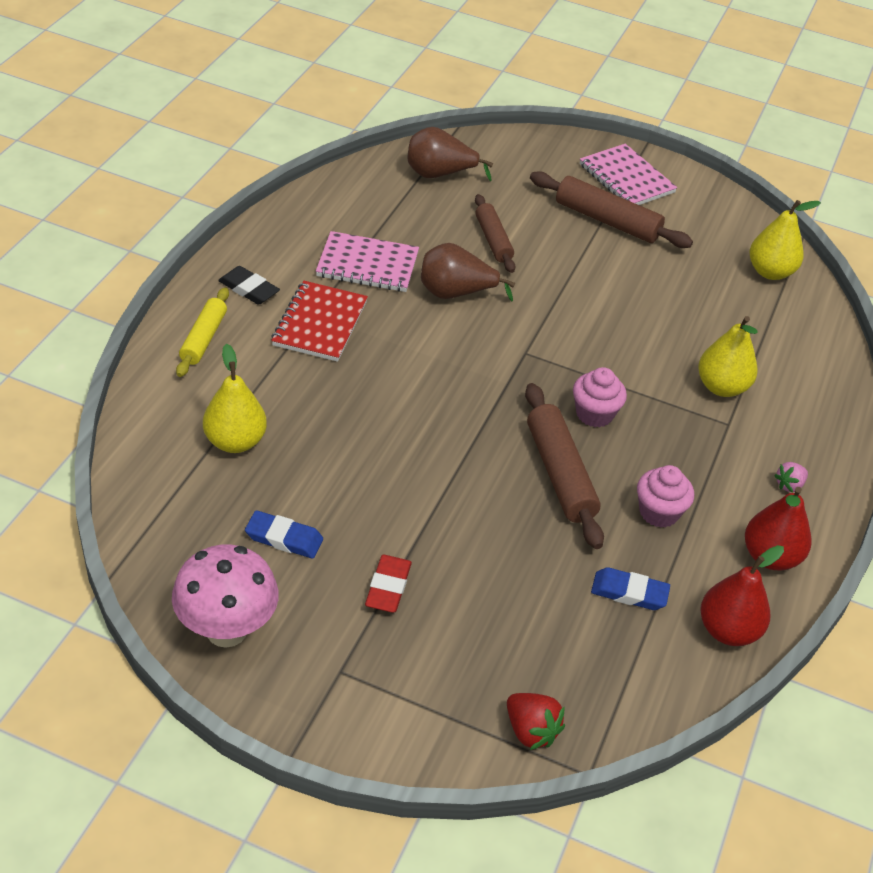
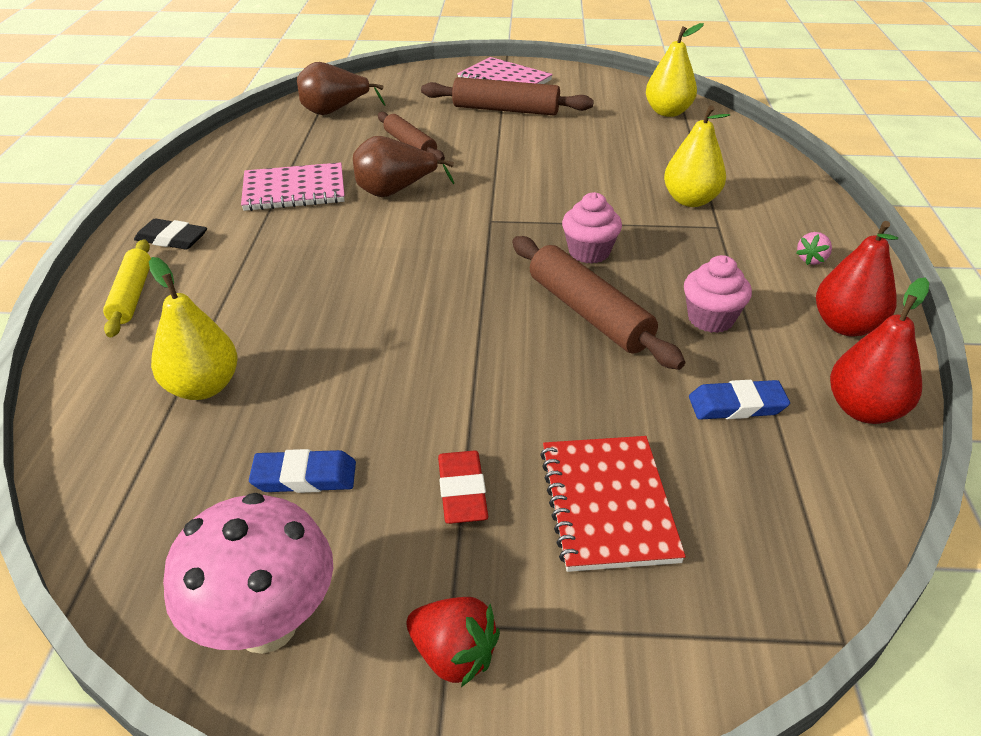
camera: 15 degrees left, 5 degrees down
(320, 324) = (263, 249): red notebook -> red notebook (608, 504)
(530, 731) = (737, 611): red strawberry -> red strawberry (453, 655)

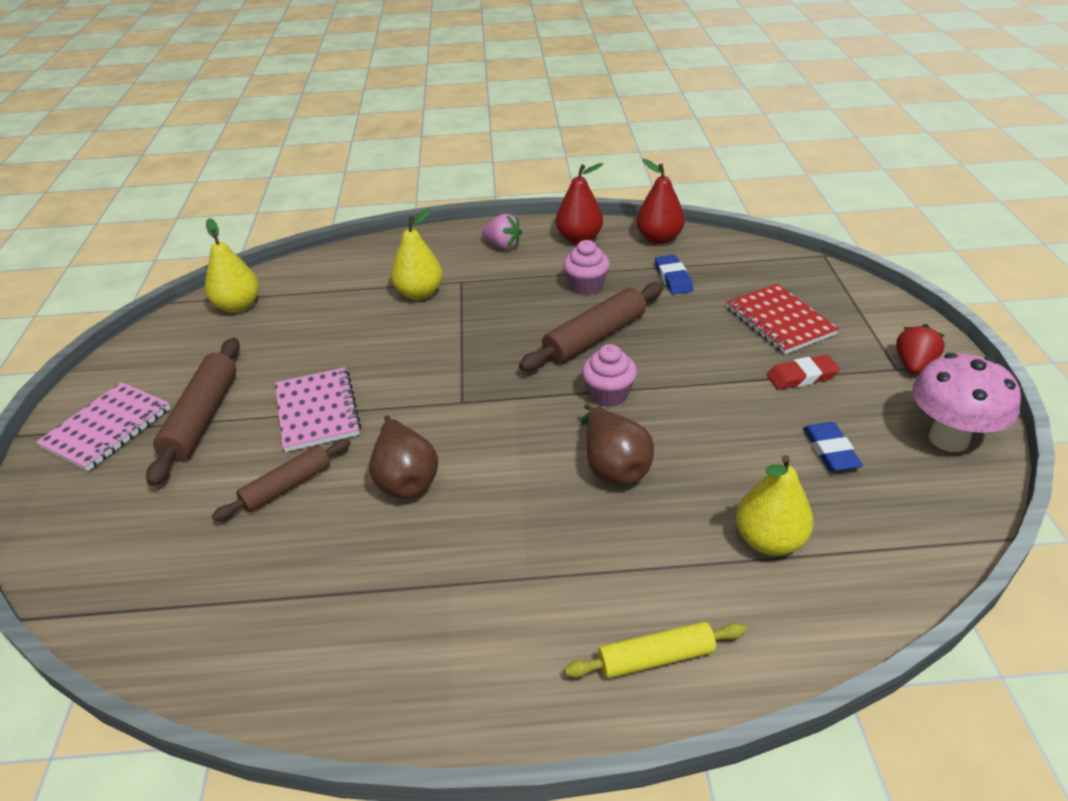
camera: 95 degrees left, 0 degrees up
(172, 239) = (531, 664): black eraser -> none
(294, 190) = (402, 572): pink notebook -> pink notebook (317, 411)
(334, 111) = (162, 588): brown pear -> brown pear (613, 466)
(589, 252) = (509, 341): pink cupcake -> pink cupcake (608, 394)
(608, 504) = (779, 321): red notebook -> red notebook turned 75 degrees clockwise
(811, 259) = (503, 246): pink strawberry -> pink strawberry, size x1.51

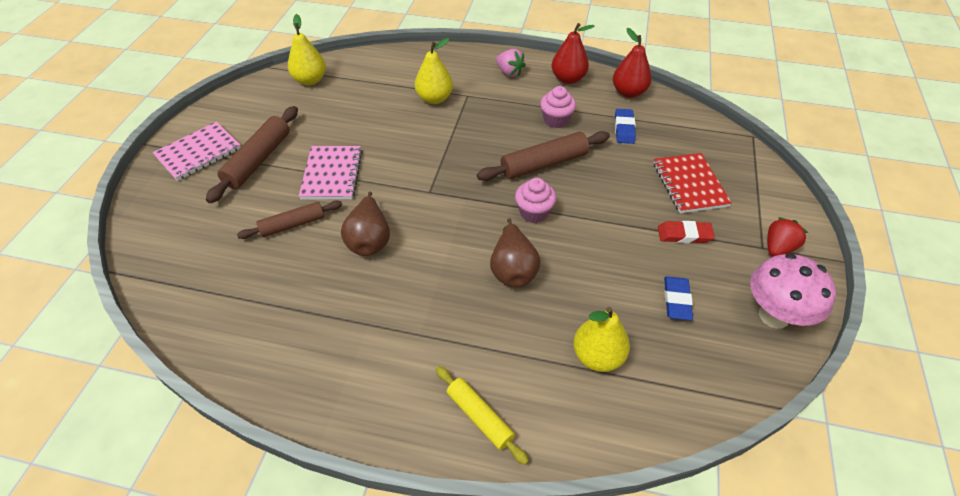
camera: 15 degrees right, 10 degrees up
(656, 658) = (479, 417): yellow rolling pin -> yellow rolling pin turned 45 degrees clockwise

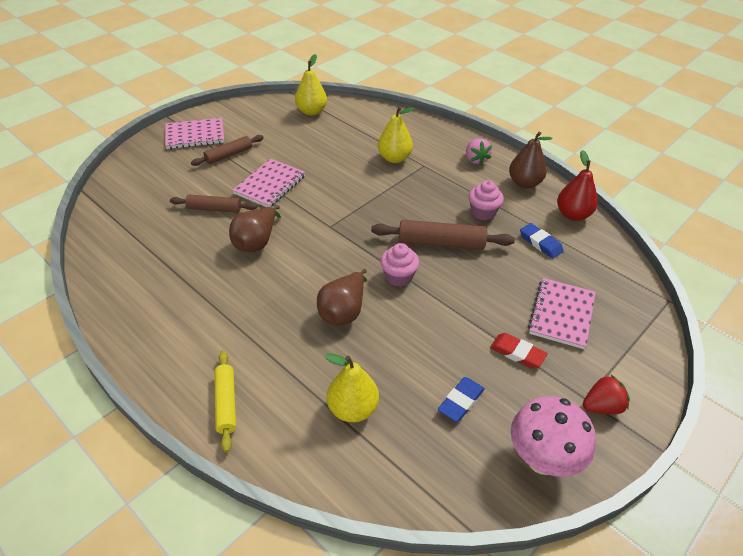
camera: 30 degrees right, 5 degrees down
(258, 160) = (229, 155): brown rolling pin -> brown rolling pin, size x0.65
(568, 79) = (524, 183): red pear -> brown pear
(624, 128) = (540, 243): blue eraser -> blue eraser turned 75 degrees counterclockwise
(689, 184) = (561, 314): red notebook -> pink notebook

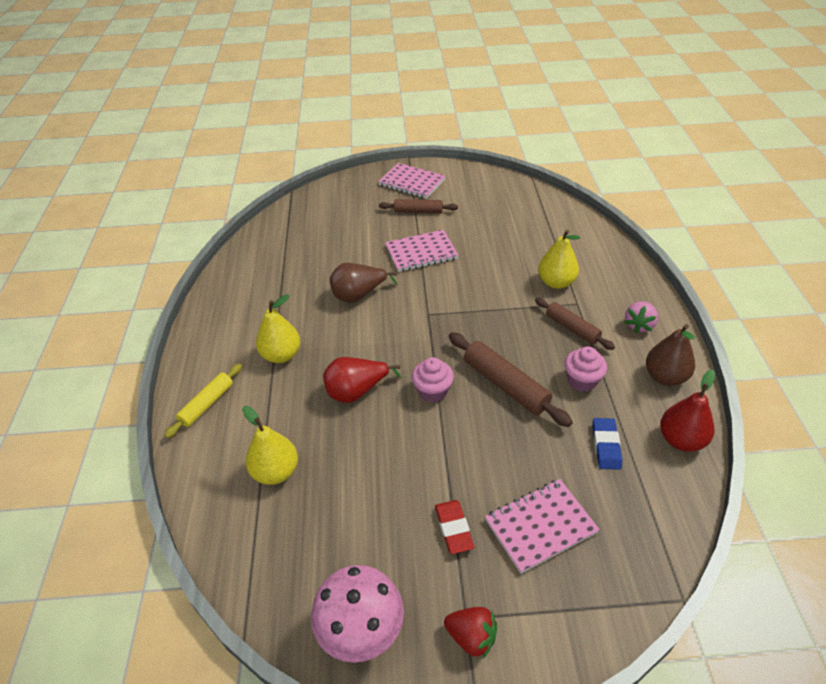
camera: 45 degrees right, 0 degrees up
(214, 209) = (359, 251): brown rolling pin -> brown rolling pin (572, 328)
(311, 111) = (530, 203): yellow pear -> yellow pear (281, 355)
(343, 311) = (357, 391): brown pear -> red pear
(461, 401) = (357, 530): blue eraser -> none

